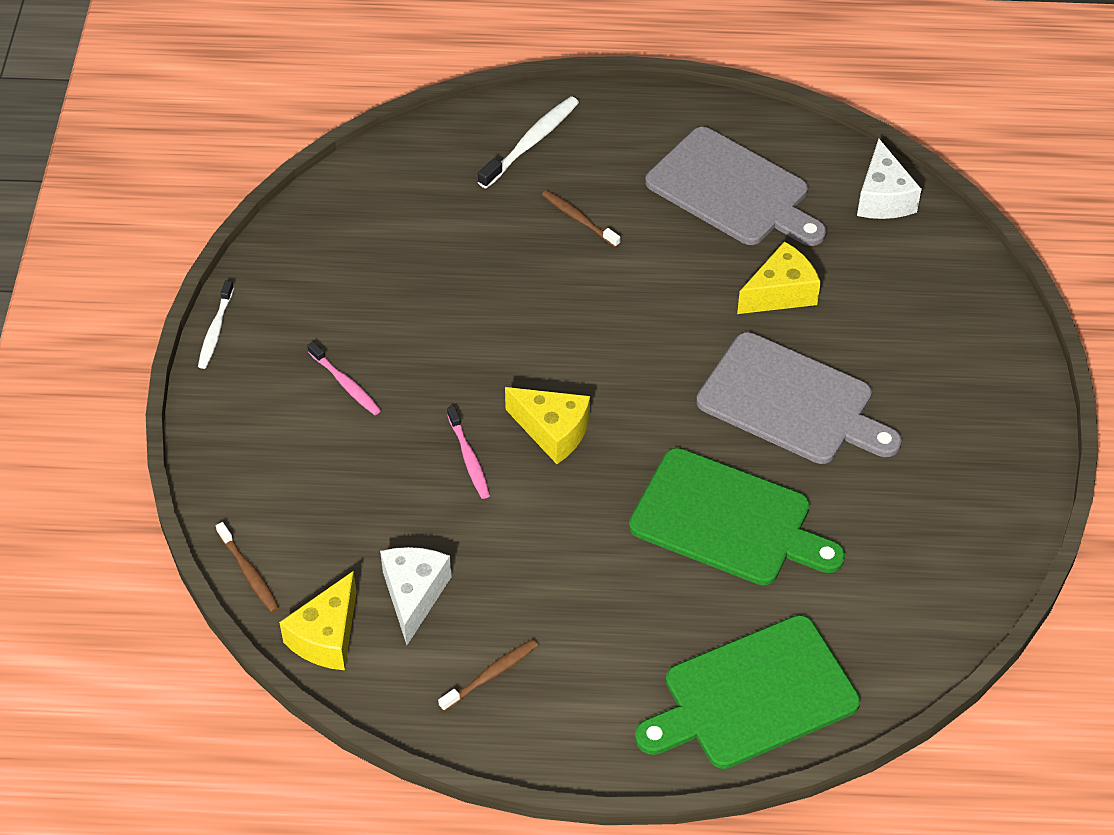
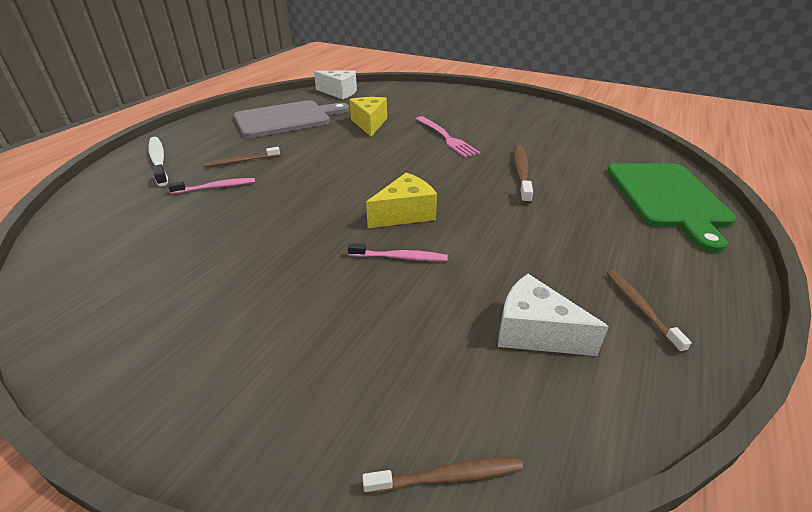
camera: 65 degrees left, 15 degrees down
(215, 330) = (75, 389): white toothbrush -> none
(326, 637) = (571, 422): yellow cheese -> none
(345, 384) = (258, 306): pink toothbrush -> pink toothbrush (216, 187)
(727, 520) = (521, 173): green cutting board -> brown toothbrush
(791, 402) = (446, 137): grey cutting board -> pink fork

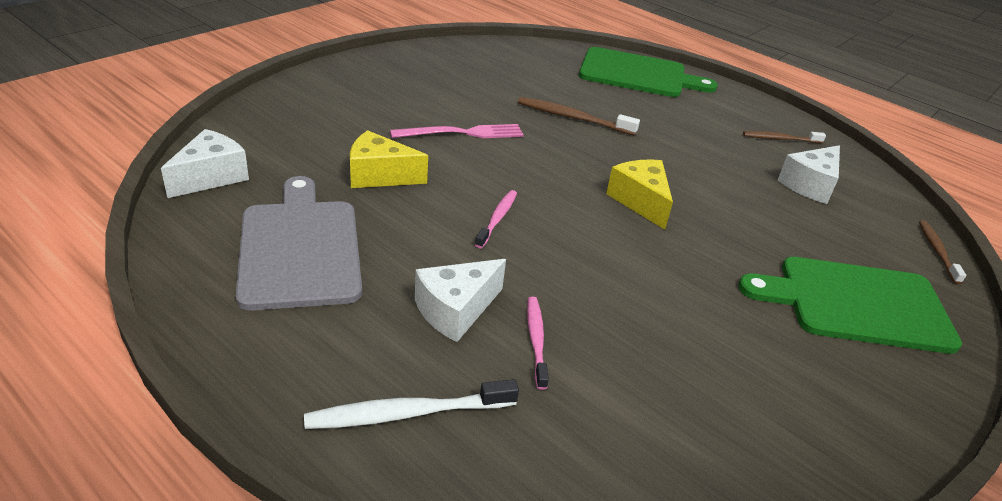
camera: 80 degrees left, 0 degrees up
(241, 161) = (456, 310): brown toothbrush -> white cheese
(288, 357) = (856, 304): none -> green cutting board
(400, 257) = (718, 221): pink toothbrush -> pink toothbrush (497, 218)

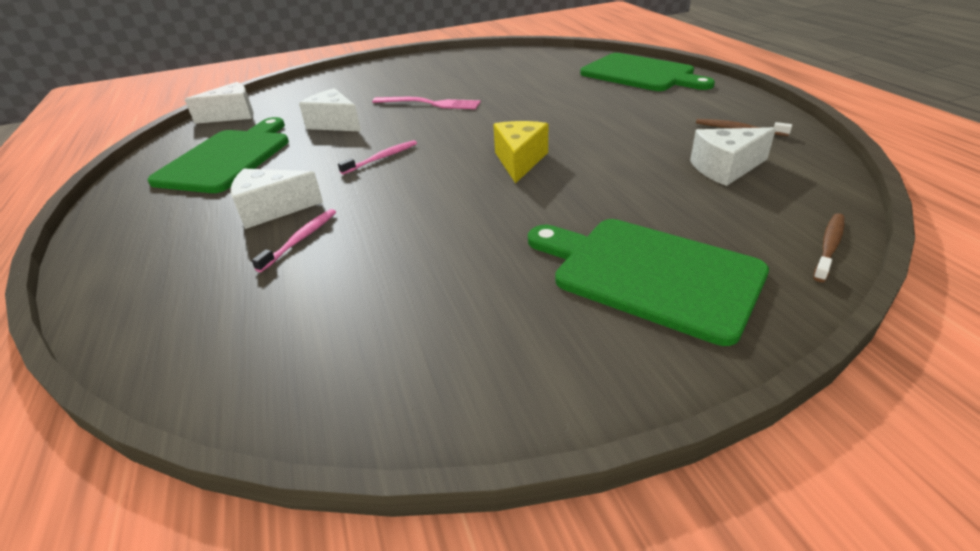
camera: 35 degrees right, 0 degrees up
(300, 248) = (227, 158): grey cutting board -> green cutting board
(379, 175) = (334, 124): yellow cheese -> white cheese
(407, 413) = (154, 264): white toothbrush -> none
(573, 118) = (536, 100): brown toothbrush -> none

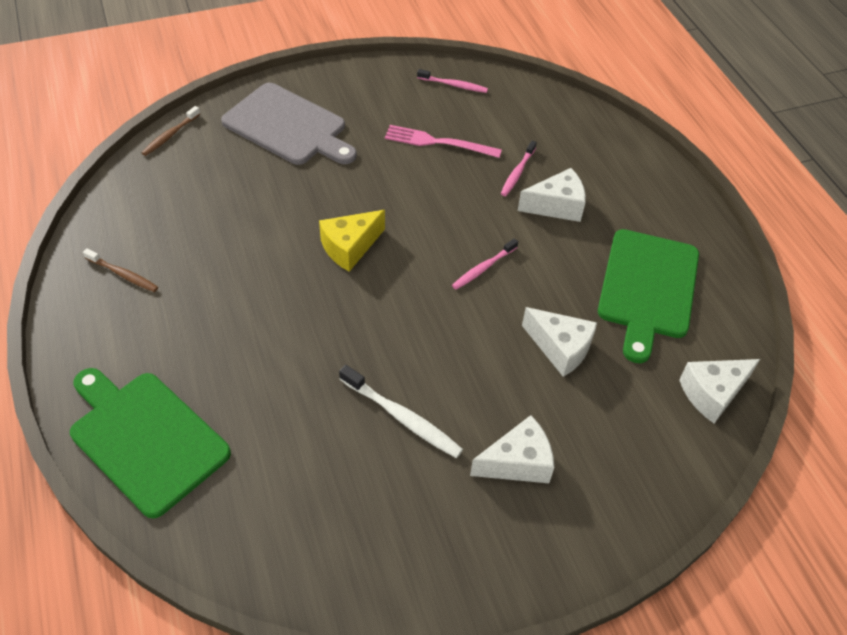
camera: 175 degrees right, 15 degrees up
(347, 379) = (454, 85): none -> pink toothbrush
(429, 104) = (450, 386): pink fork -> pink fork (438, 142)
(466, 92) = (402, 417): none -> white toothbrush
(519, 161) = (349, 247): yellow cheese -> yellow cheese turned 45 degrees clockwise
(649, 274) = (288, 126): green cutting board -> grey cutting board
(725, 168) = (178, 216): white cheese -> white cheese (517, 462)

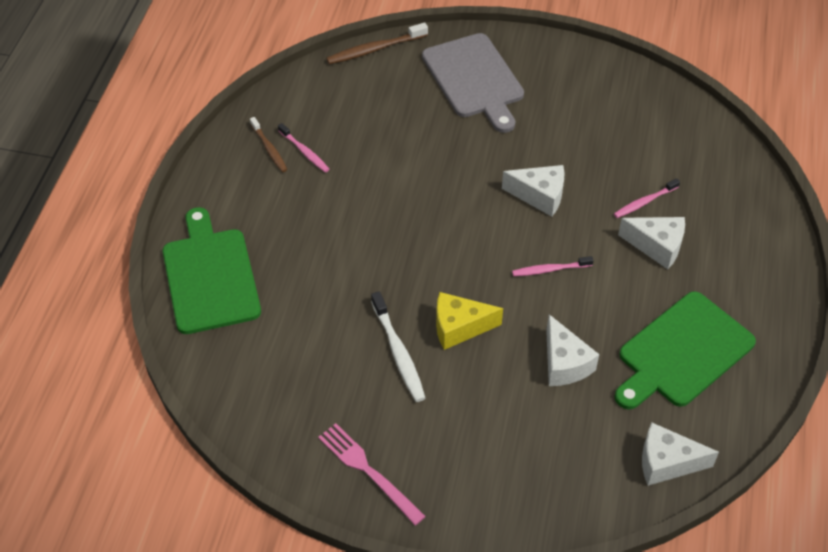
camera: 35 degrees right, 0 degrees up
(170, 135) = (375, 49): brown toothbrush -> brown toothbrush, size x1.51
(349, 247) = (452, 203): yellow cheese -> yellow cheese (459, 327)
(438, 142) = (594, 146): pink fork -> pink fork (368, 471)
(454, 85) = (648, 99): pink toothbrush -> pink toothbrush (304, 152)
(517, 462) = (461, 429): white cheese -> white cheese (540, 196)

